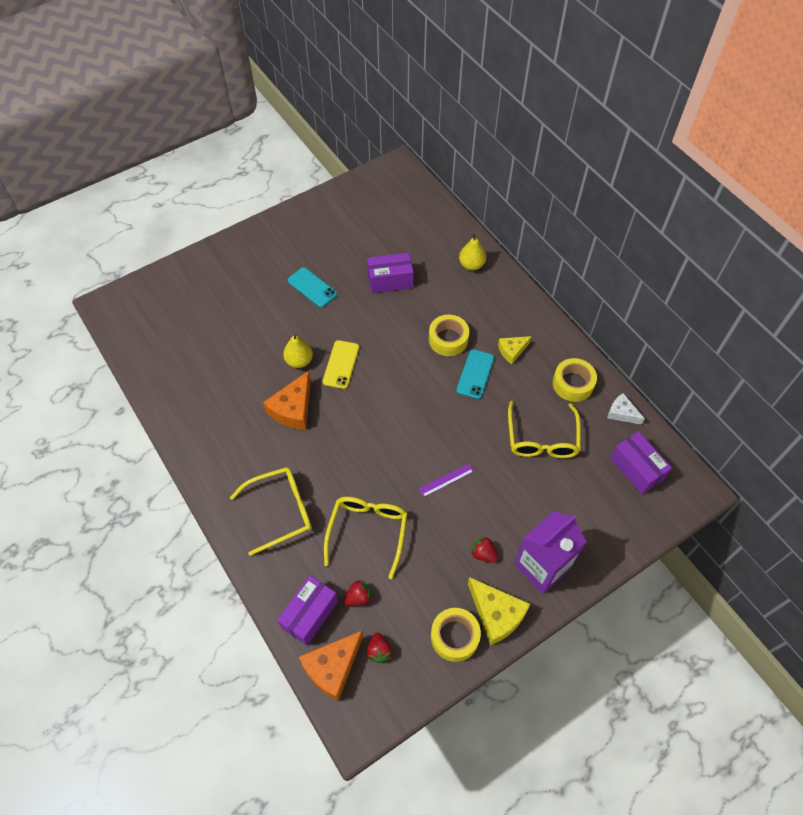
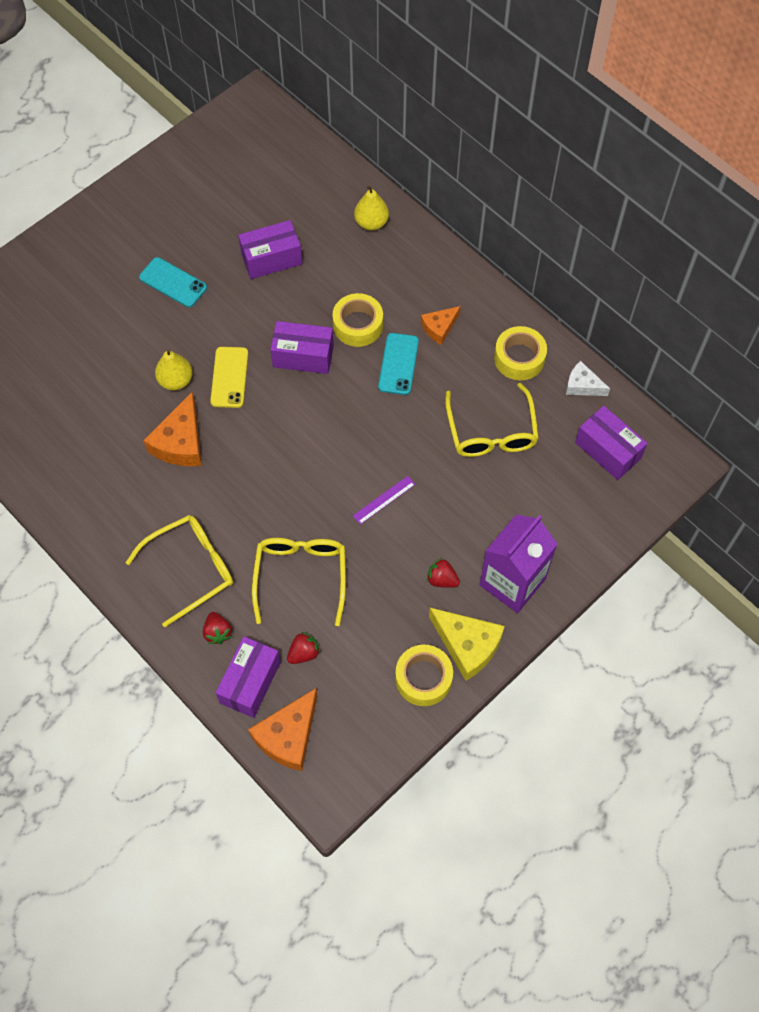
camera: 10 degrees left, 5 degrees up
(379, 651) = (339, 709): red strawberry -> red strawberry (217, 632)
(401, 357) = (303, 356): none -> purple box
(512, 351) = (439, 328): yellow cheese -> orange cheese

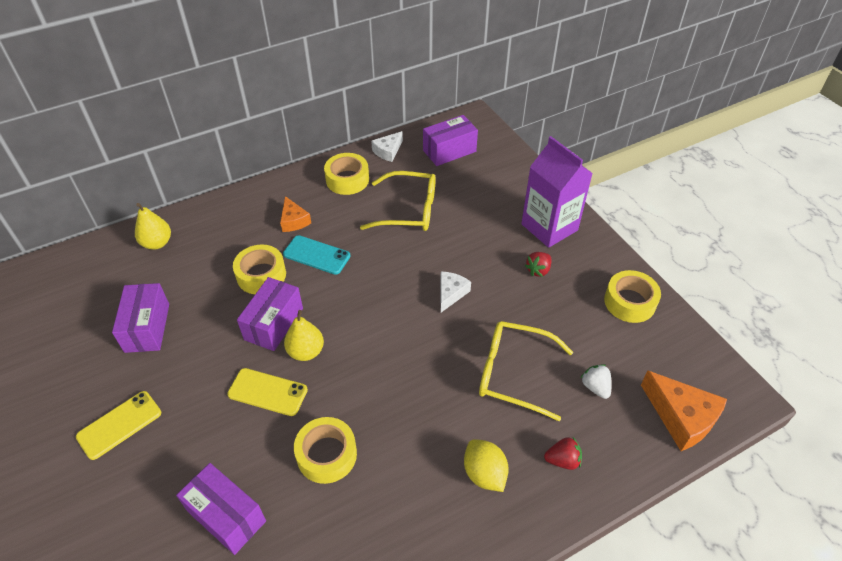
camera: 75 degrees left, 15 degrees down
(173, 282) = (119, 425): turquoise phone -> yellow phone
(176, 380) = (247, 445): yellow pear -> yellow pear (306, 351)
(180, 442) = (327, 455): orange cheese -> yellow tape
(190, 569) = (484, 473): yellow glasses -> yellow lemon
(250, 682) = (622, 440): purple box -> purple box (226, 516)
(303, 653) = (595, 387): red strawberry -> white strawberry
(384, 500) = (451, 293): purple ruler -> white cheese
(467, 645) = (602, 267): yellow cheese -> none

